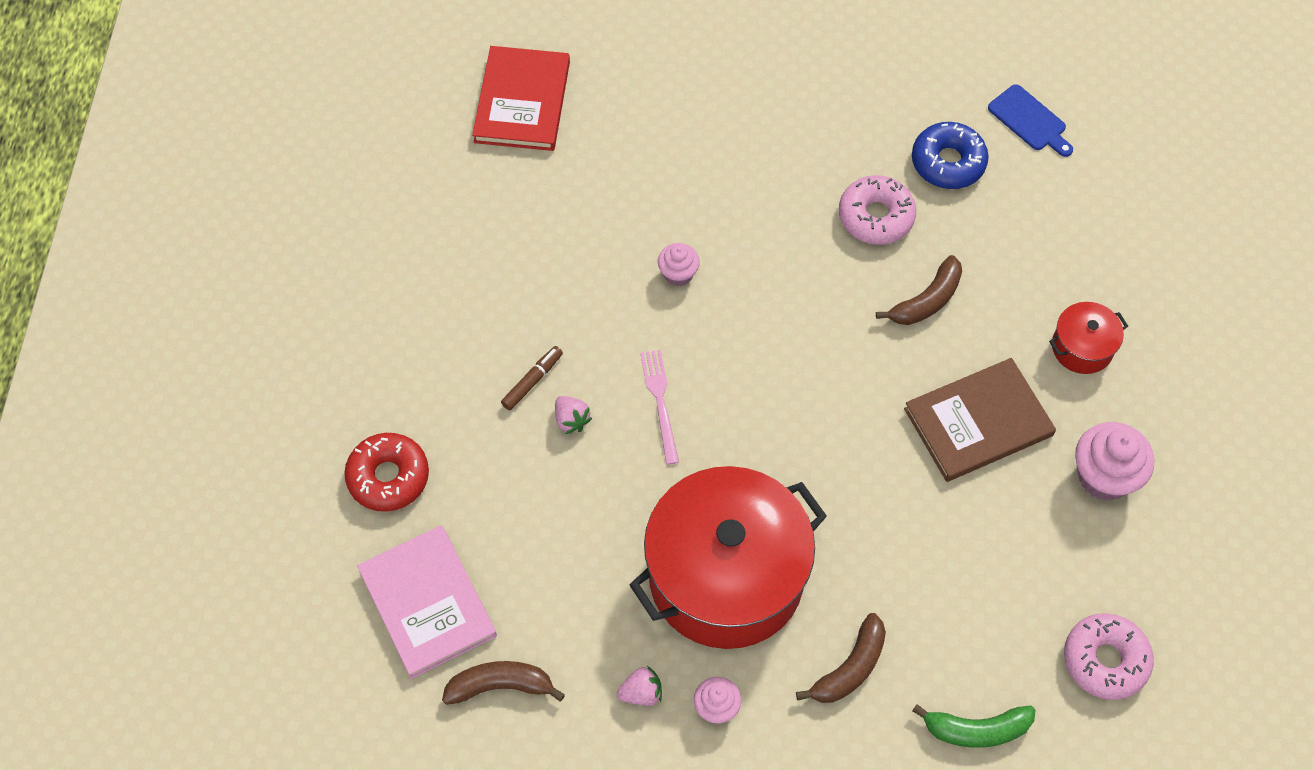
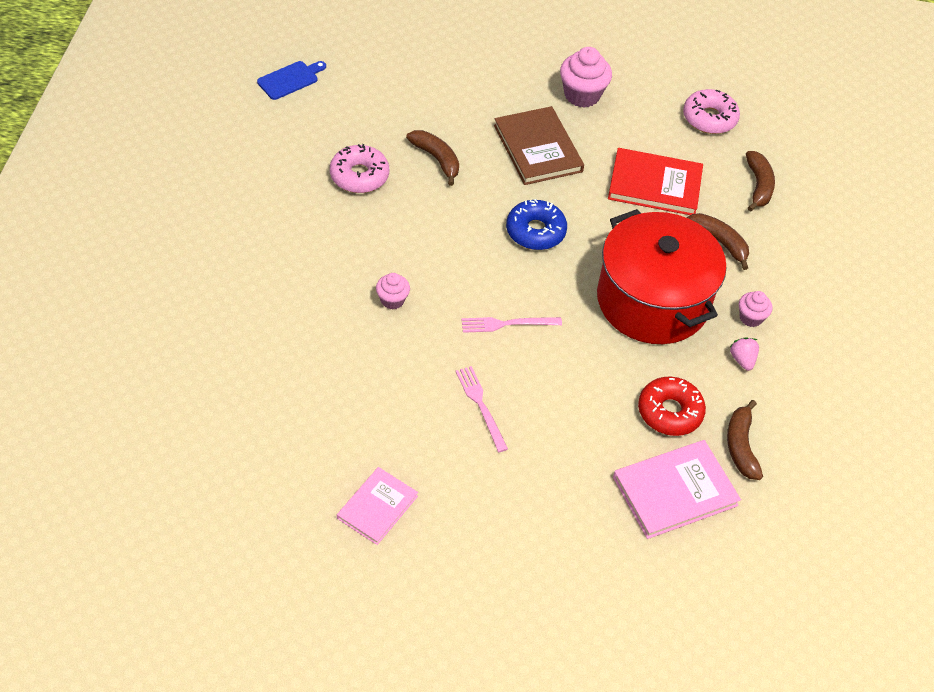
camera: 90 degrees left, 10 degrees down
(387, 289) = (377, 507): none -> pink book
(388, 477) = (563, 514): red donut -> red donut (669, 412)
(522, 101) = (194, 391): red book -> red book (654, 185)
(532, 381) = (481, 405): brown marker -> pink fork
(571, 420) = (518, 382): pink strawberry -> none
(948, 162) = (318, 129): blue donut -> blue donut (535, 231)
(976, 730) = (758, 186): green banana -> brown banana
(1082, 347) = (484, 87): red pot -> none

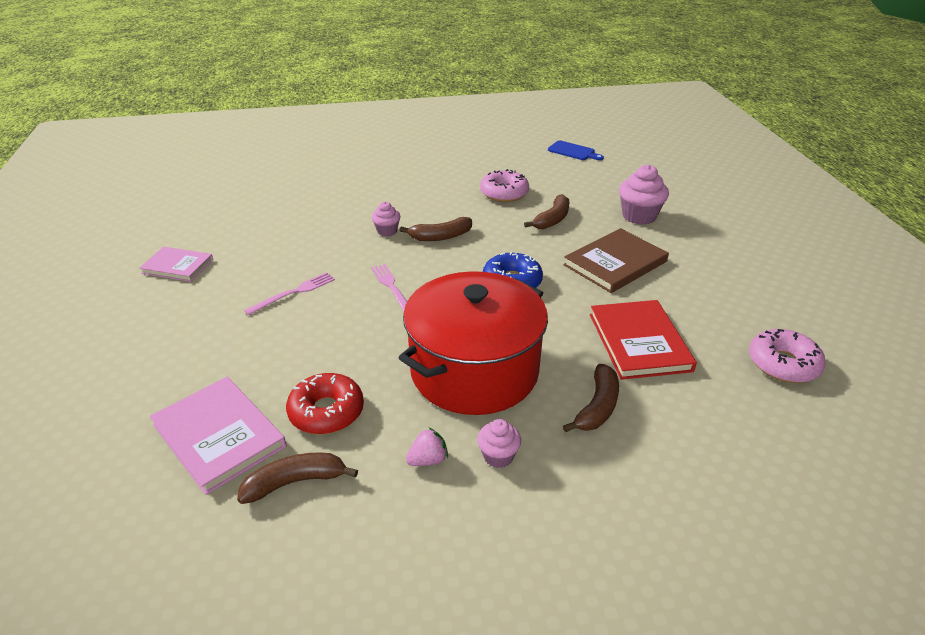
camera: 75 degrees right, 15 degrees down
(582, 95) = (712, 274): pink cupcake -> pink cupcake (639, 216)
(758, 186) = (719, 425): brown banana -> brown banana (440, 237)

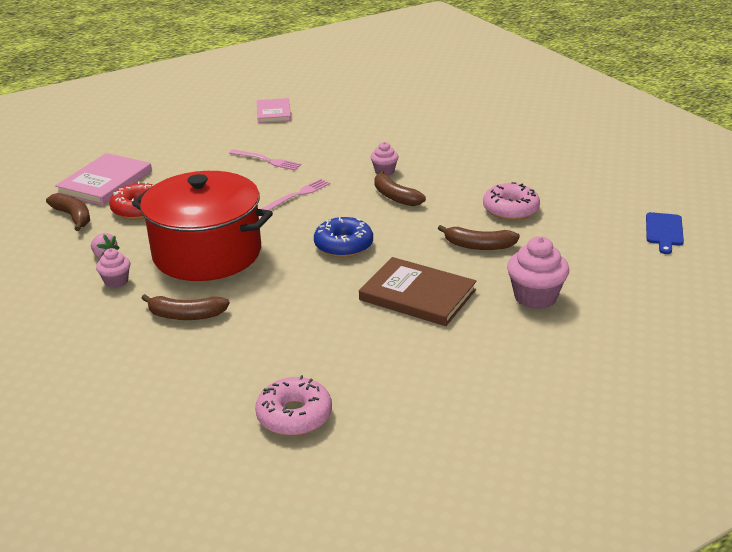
camera: 70 degrees right, 5 degrees down
(639, 342) = (286, 325): red book -> none

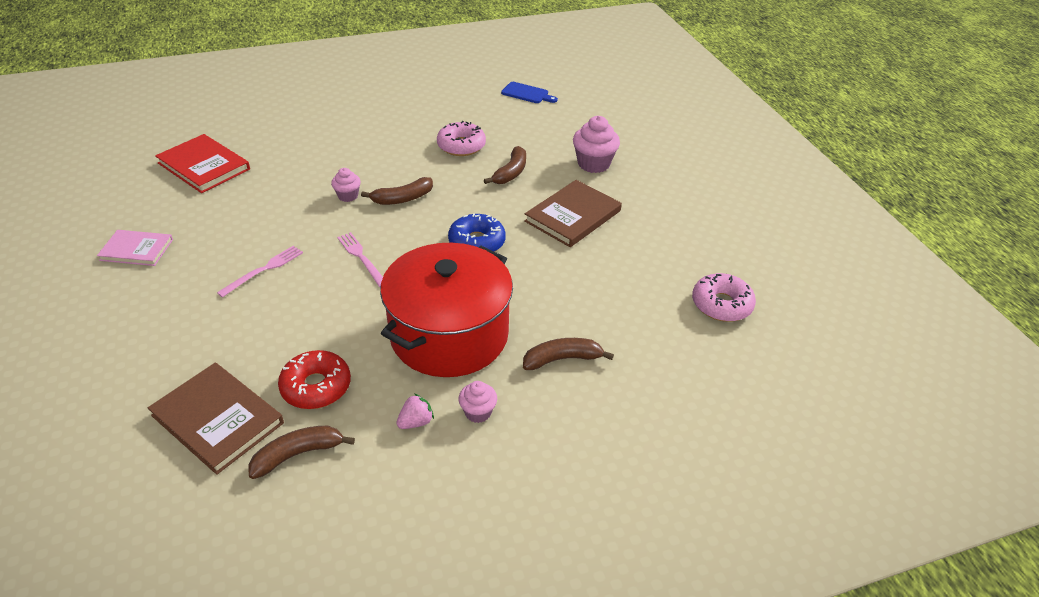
camera: 80 degrees left, 10 degrees up
(105, 182) = (217, 419): pink book -> brown book
(186, 315) = (562, 359): brown banana -> brown banana turned 120 degrees counterclockwise
(392, 106) = (204, 166): none -> red book

